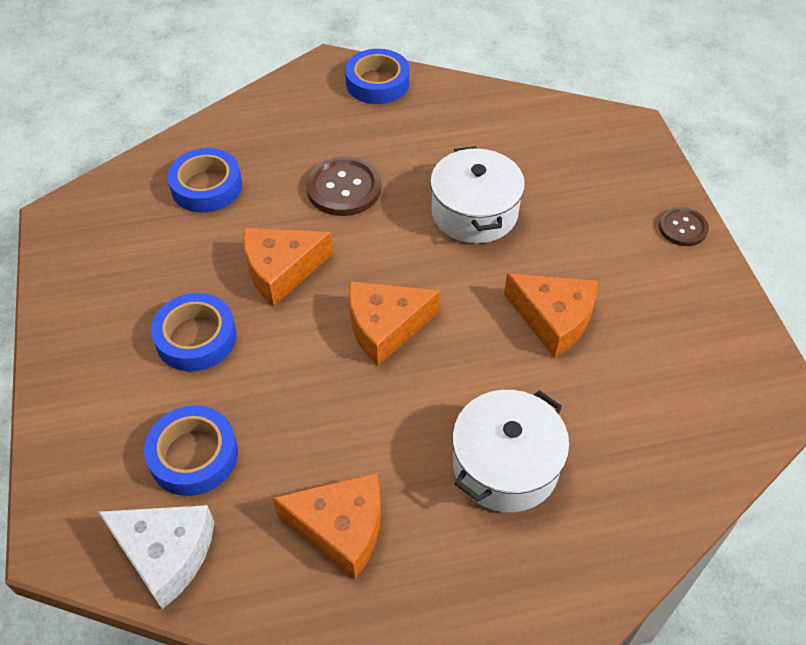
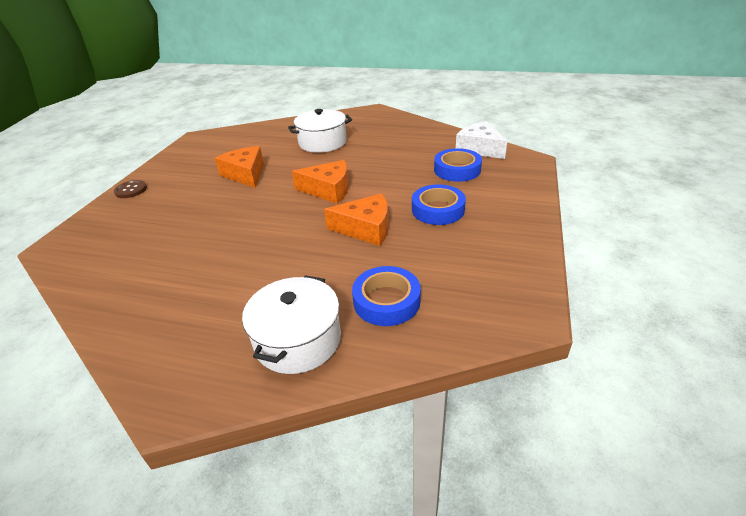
camera: 150 degrees left, 15 degrees down
(341, 528) = (402, 141): orange cheese -> none
(344, 188) = (283, 266): brown button -> none
(377, 83) = (156, 356): blue tape -> none
(474, 212) = (219, 226): white pot -> white pot (297, 340)

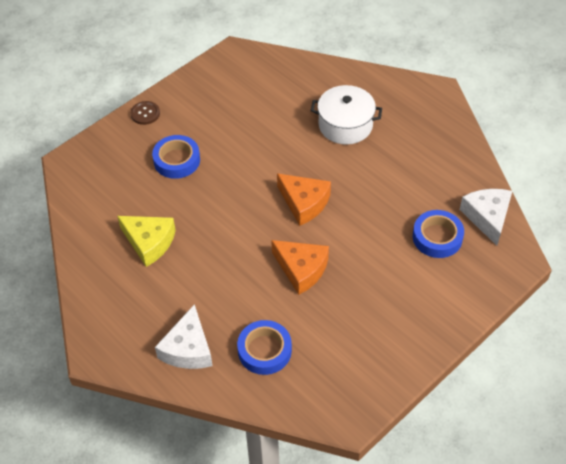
camera: 30 degrees right, 15 degrees up
(188, 270) = (149, 242): none -> yellow cheese
(245, 174) = (248, 140): orange cheese -> none
(297, 340) = (188, 349): white pot -> white cheese
(438, 210) = (375, 280): blue tape -> blue tape (177, 160)

